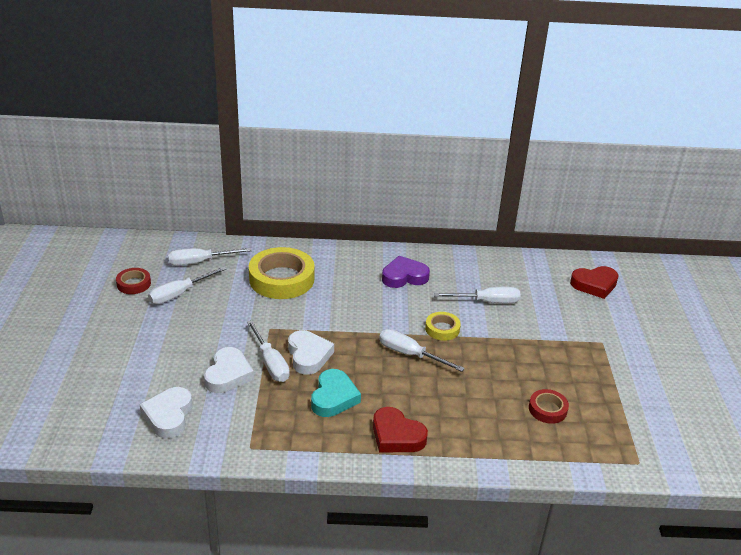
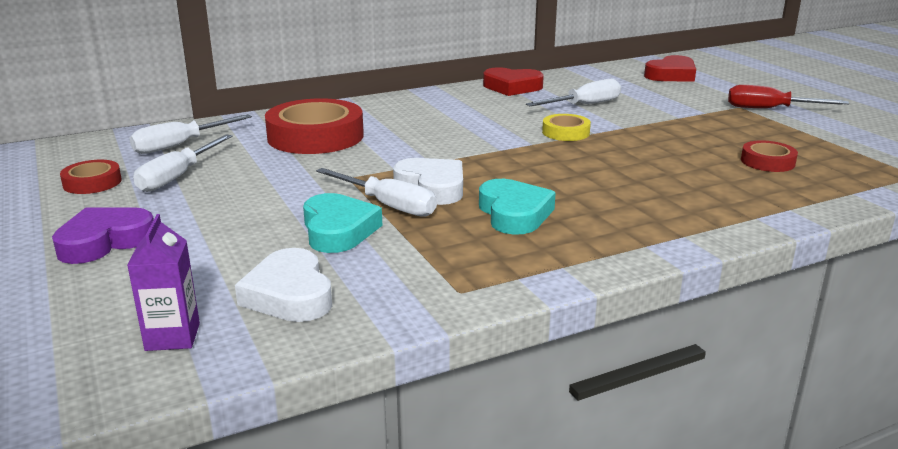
camera: 25 degrees left, 10 degrees down
(100, 423) = (172, 337): none -> purple carton
(228, 374) = (338, 230): white heart -> turquoise heart
(281, 279) = (315, 136): yellow tape -> red tape
(396, 436) = (640, 225): red heart -> red heart (512, 87)
(404, 276) = (467, 106): purple heart -> purple heart (105, 241)
(410, 354) = (558, 158): white screwdriver -> none
(623, 353) = (770, 109): none -> red screwdriver

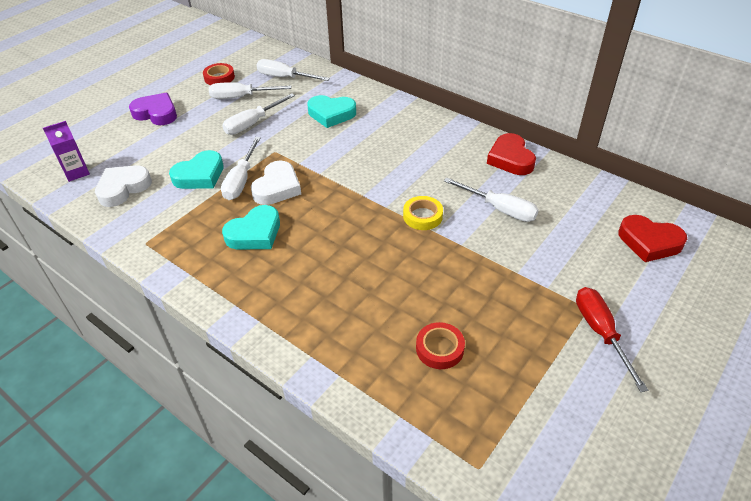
camera: 65 degrees right, 20 degrees up
(261, 179) = (253, 123): none -> white screwdriver
(315, 136) = (331, 114): red tape -> turquoise heart

